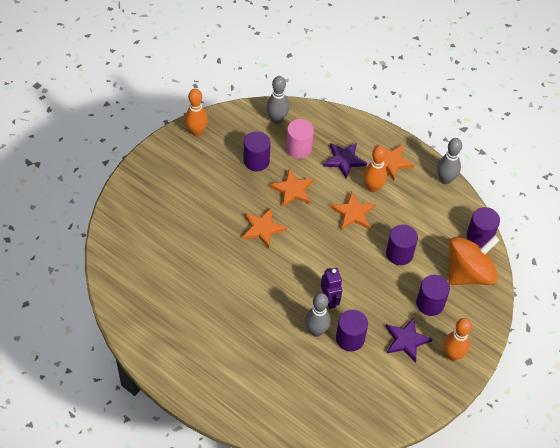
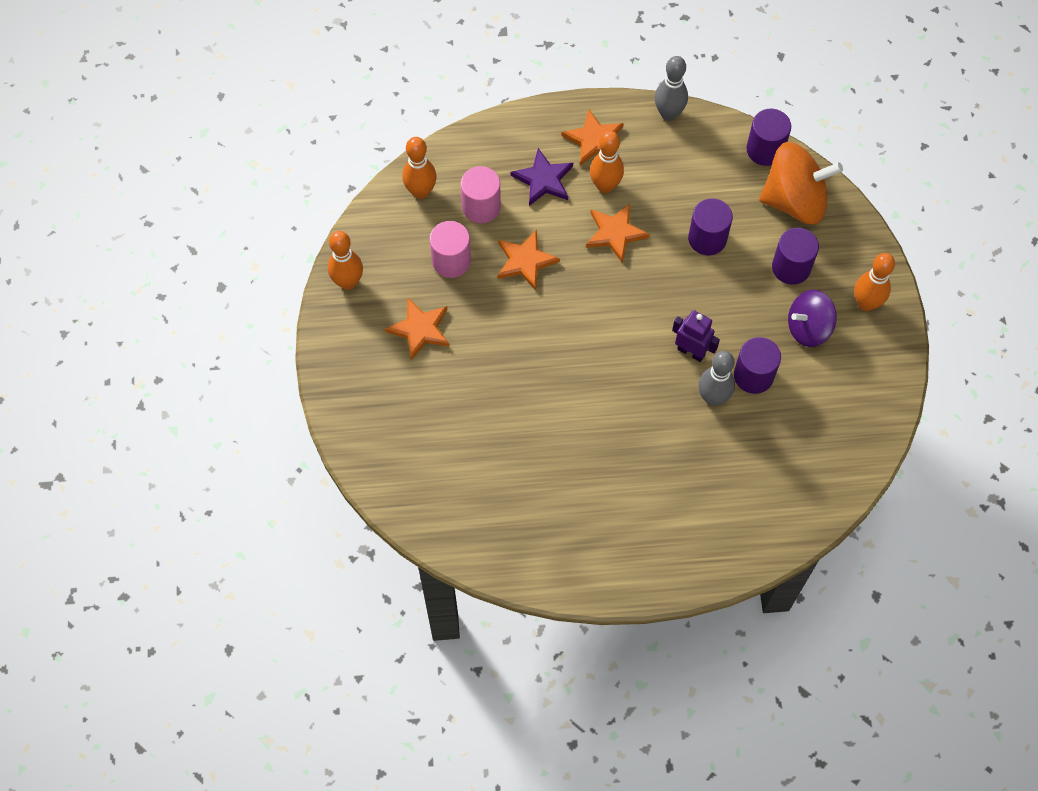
camera: 40 degrees left, 10 degrees up
(256, 161) = (451, 261): purple cylinder -> pink cylinder
(262, 228) = (541, 333): orange star -> orange star (420, 329)
(277, 119) = (421, 191): grey bowling pin -> orange bowling pin
(406, 340) = (808, 328): purple star -> purple spinning top
(468, 273) = (794, 200): orange spinning top -> orange spinning top turned 75 degrees clockwise

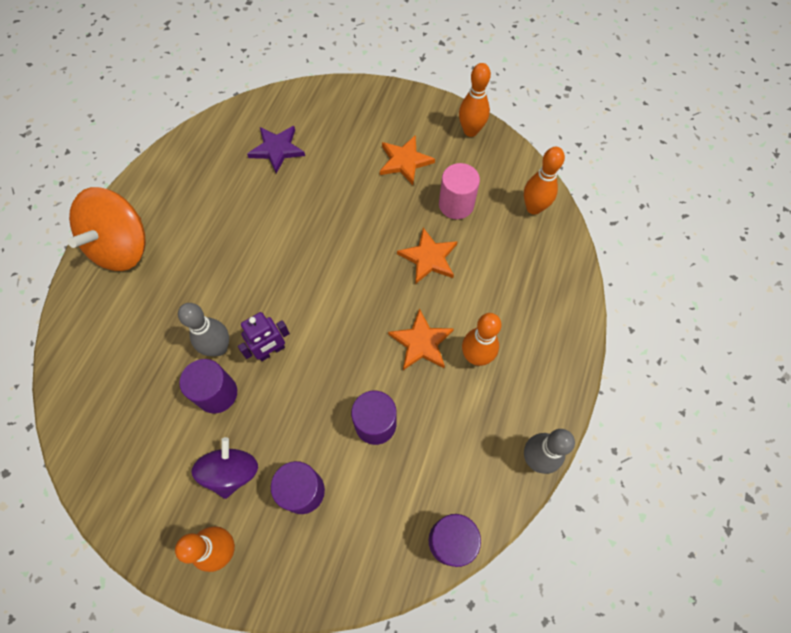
camera: 115 degrees right, 0 degrees up
(481, 207) = (498, 246): pink cylinder -> none
(543, 179) = (505, 307): purple star -> purple star (277, 149)
(594, 140) = (532, 370): orange star -> none
(794, 200) = (375, 539): orange spinning top -> orange spinning top (122, 247)

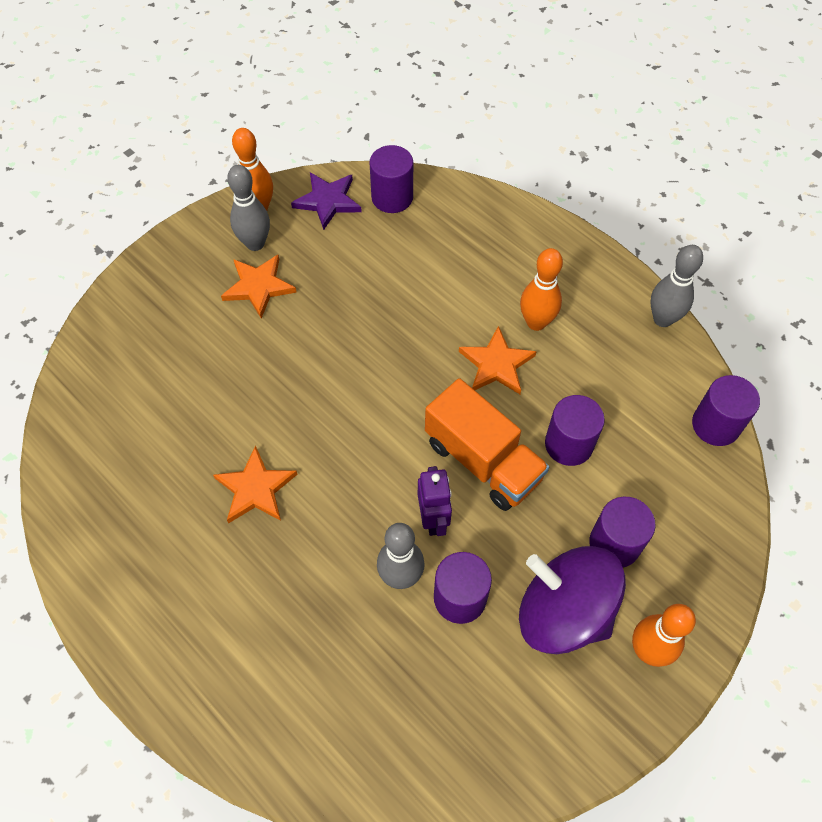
camera: 65 degrees left, 5 degrees down
(122, 247) = (186, 654): orange spinning top -> none
(232, 472) = (563, 612): purple spinning top -> purple spinning top, size x1.57
(277, 149) = (151, 414): purple star -> purple star (328, 201)
(332, 366) = (483, 461): none -> orange truck
(429, 258) = (399, 316): orange star -> orange star (255, 489)
(439, 143) = (255, 243): none -> grey bowling pin
(456, 204) = (347, 262): pink cylinder -> none
(533, 208) = (392, 197): orange bowling pin -> purple cylinder

